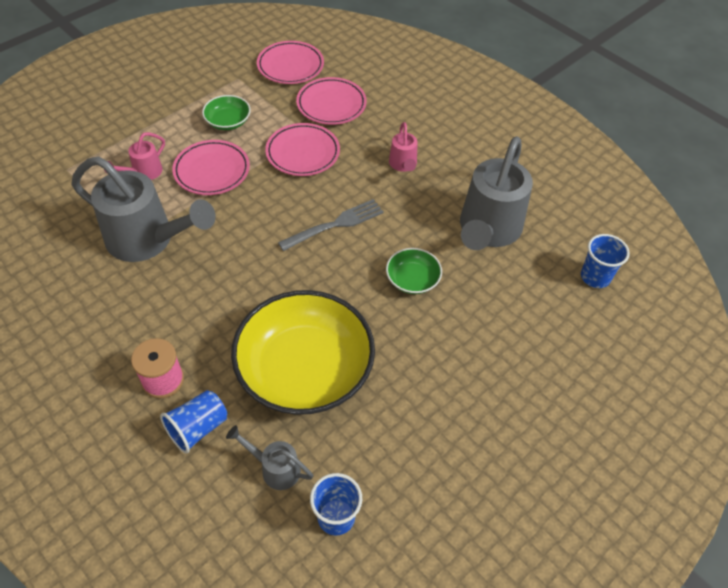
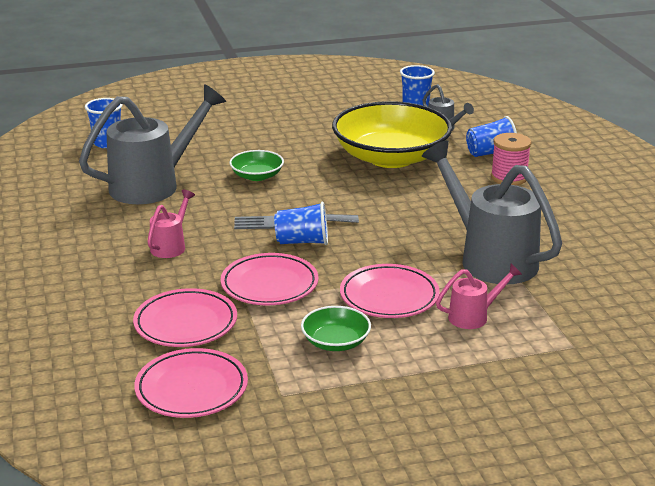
camera: 150 degrees left, 25 degrees down
(309, 205) = (302, 242): none -> blue cup

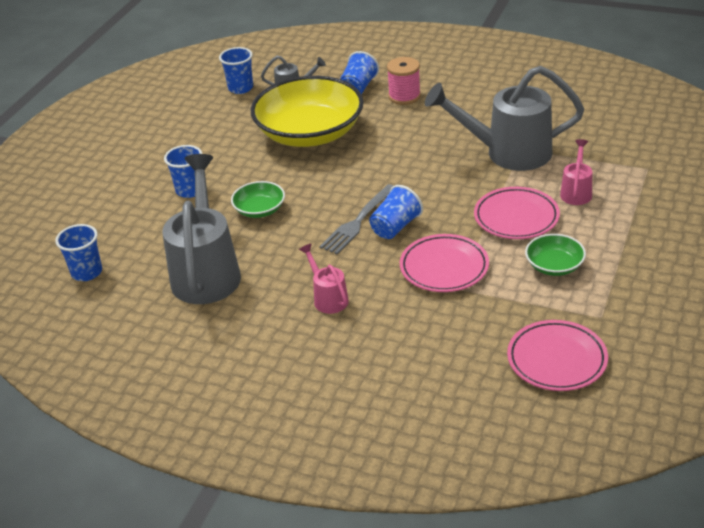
camera: 50 degrees left, 10 degrees up
(186, 323) = (460, 331): pink plate -> none
(249, 141) = (190, 190): none -> blue cup

